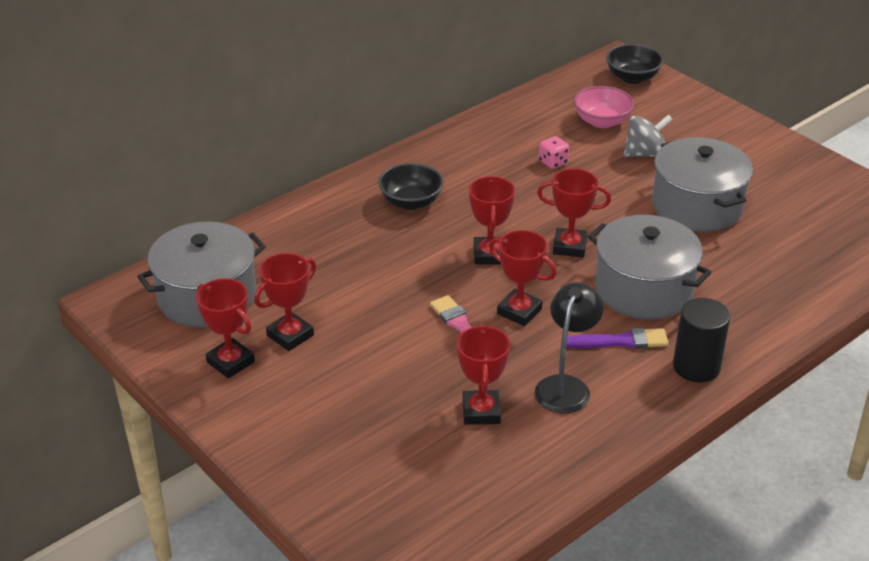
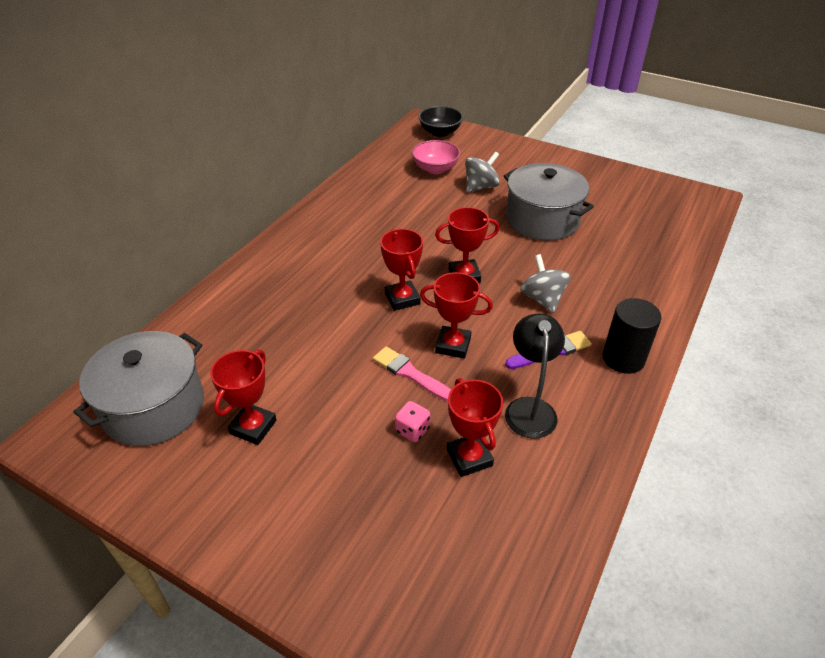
camera: 20 degrees left, 5 degrees up
(230, 362) = (202, 475): red trophy -> none
(411, 202) = (313, 267): black bowl -> none
(553, 162) = (414, 208): pink dice -> pink dice (412, 430)
(643, 289) = (542, 299): grey pot -> grey spinning top

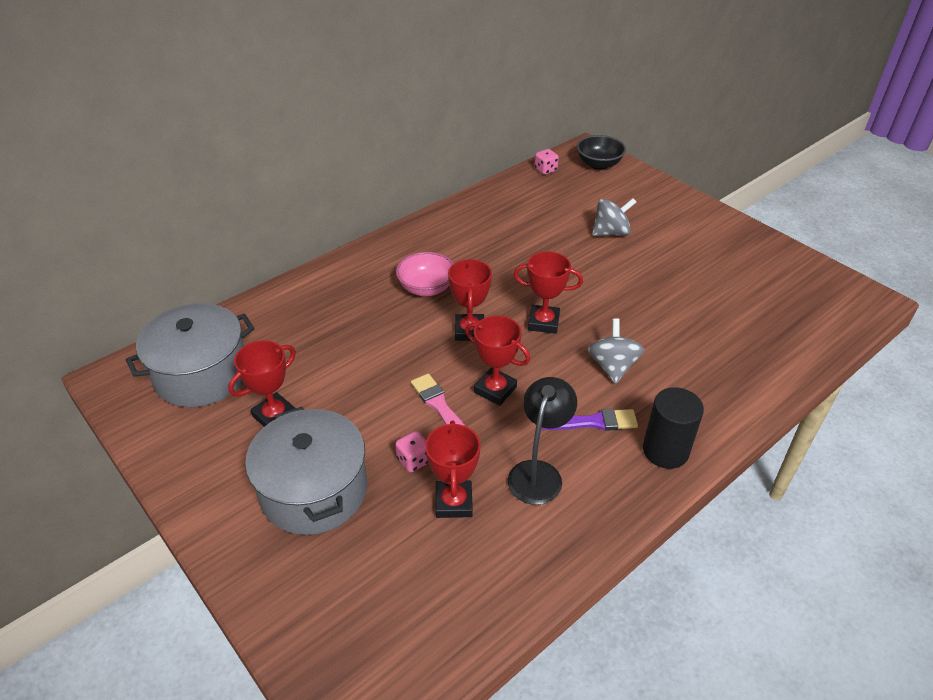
camera: 20 degrees right, 0 degrees up
(396, 145) = (545, 170): none -> pink dice
(435, 169) = (573, 203): pink bowl -> pink bowl (426, 288)
(542, 220) = (659, 282): grey pot -> grey pot (314, 490)

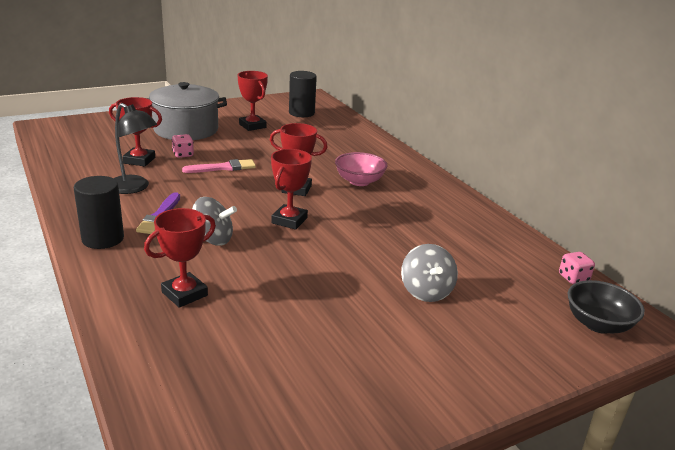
camera: 100 degrees right, 15 degrees down
(202, 374) = (301, 113): grey pot -> black cylinder
(495, 390) = (224, 187): red trophy -> red trophy (184, 294)

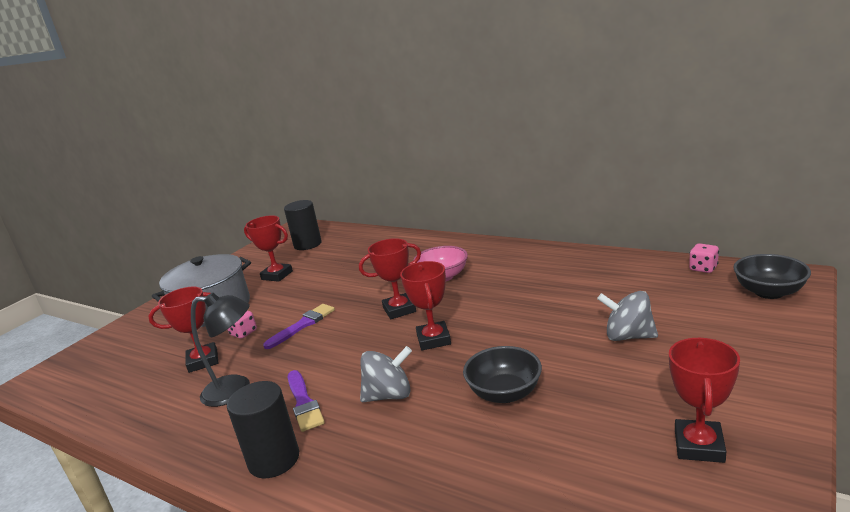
camera: 25 degrees left, 5 degrees down
(184, 294) = (439, 463): red trophy -> red trophy (699, 446)
(223, 168) = (302, 325): pink brush -> purple brush
(283, 278) = (504, 393): none -> black bowl
(426, 292) = (628, 336): grey spinning top -> grey spinning top turned 150 degrees clockwise

